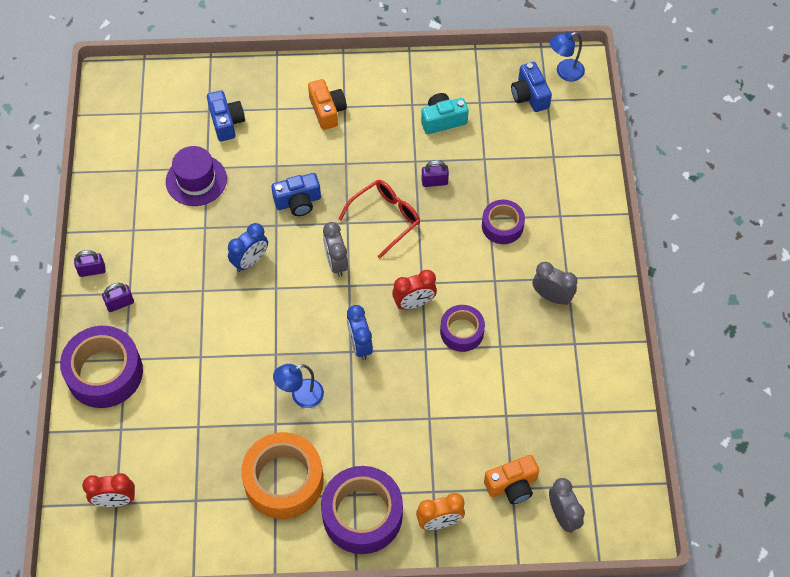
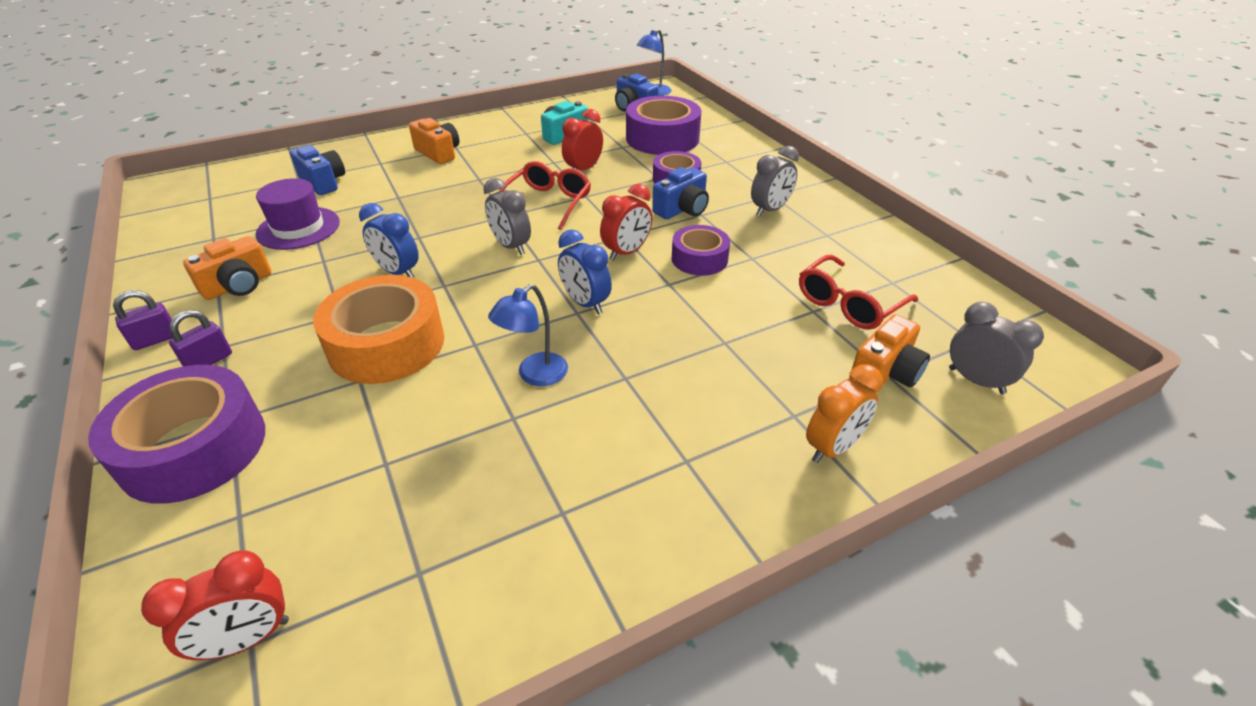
camera: 25 degrees left, 20 degrees down
(146, 234) = (238, 285): none -> orange camera
(250, 261) = (398, 272): blue clock -> blue clock turned 105 degrees clockwise
(284, 480) = (564, 484): orange tape -> orange tape (386, 344)
(298, 202) = (437, 215): blue camera -> blue camera (682, 209)
(362, 514) = (717, 482): purple tape -> purple tape (662, 138)
(434, 182) = (583, 169): purple padlock -> red clock
(534, 419) = (848, 304): none -> red glasses
(552, 296) = (770, 210): grey clock -> grey clock turned 135 degrees clockwise

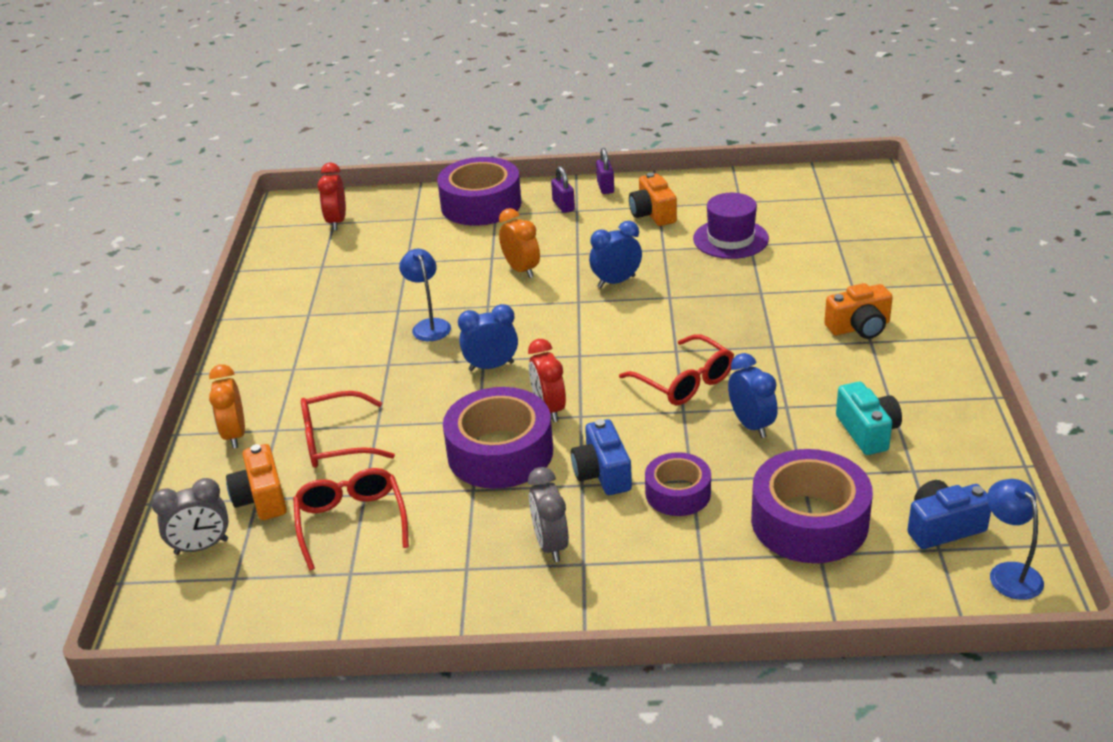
camera: 120 degrees right, 5 degrees down
(323, 182) = (822, 253): blue camera -> none
(386, 344) = (521, 270): orange tape -> orange clock
(511, 246) = (613, 344): grey clock -> none
(583, 169) = (751, 425): red clock -> blue clock
(699, 259) = (500, 452): purple tape -> purple tape, size x1.71
(771, 359) = (336, 442): none -> red glasses

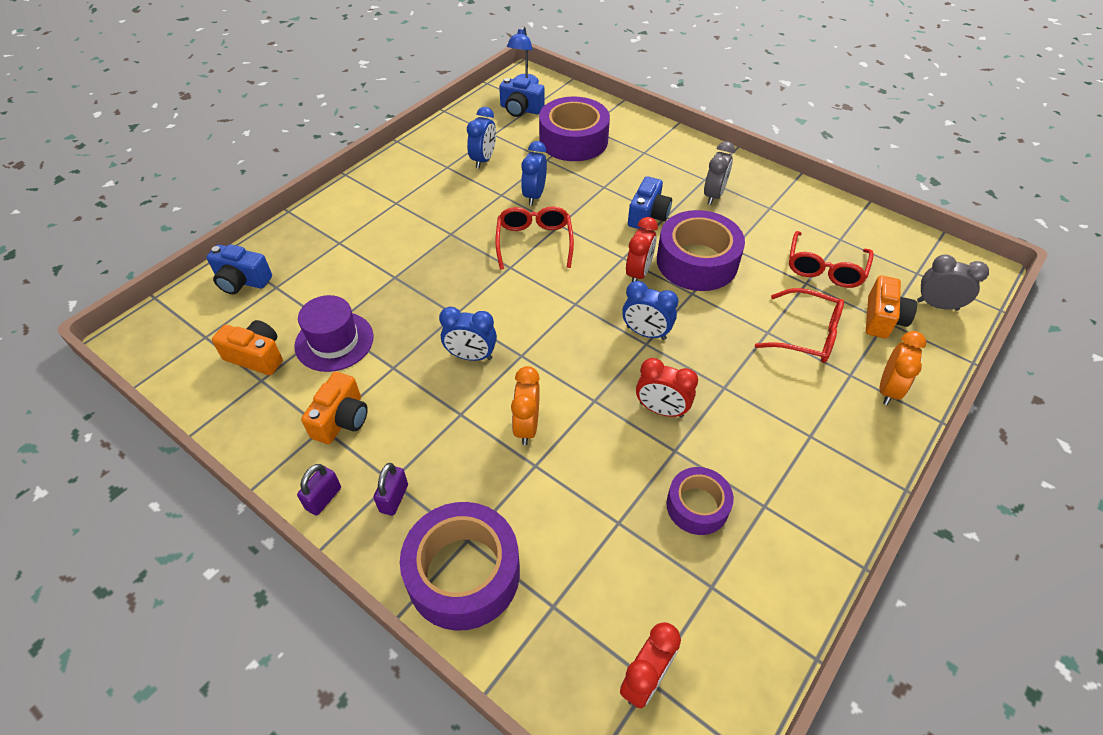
camera: 145 degrees left, 15 degrees up
(429, 325) = (661, 410): blue lamp -> red clock
(678, 493) = (619, 184): purple tape -> purple tape (697, 506)
(859, 327) = (385, 214): orange camera -> orange camera (256, 356)
(867, 432) = (483, 160): turquoise camera -> blue clock
(869, 230) = (242, 281): none -> blue camera

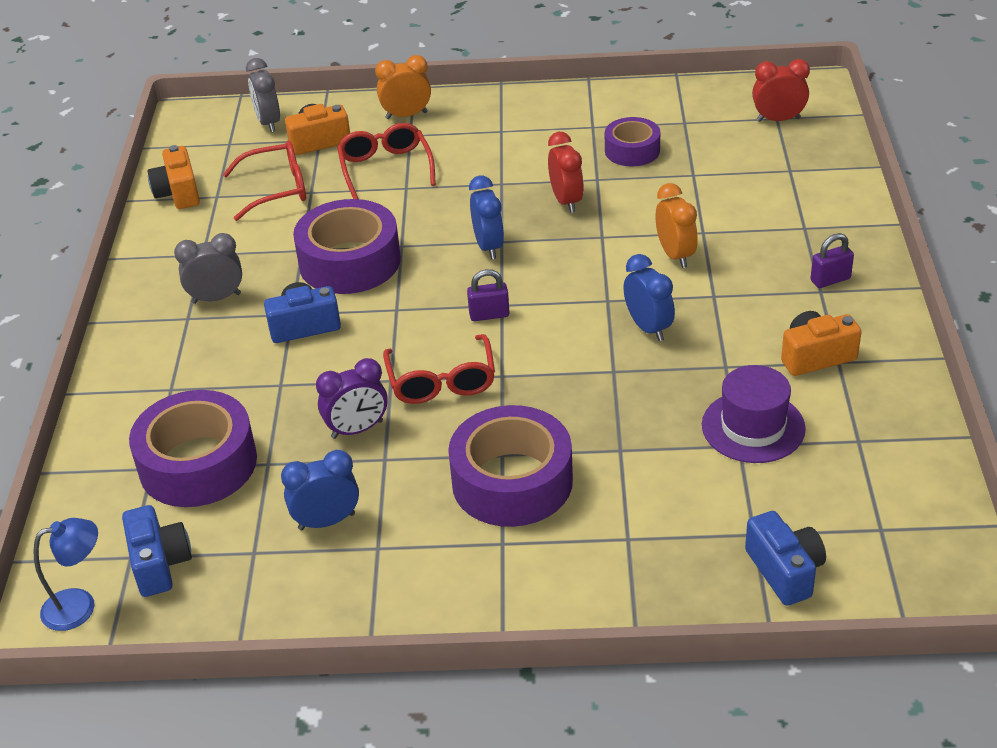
camera: 125 degrees left, 10 degrees down
(256, 356) = (843, 466): orange camera -> orange camera (178, 193)
(323, 498) = (885, 313): purple padlock -> purple padlock (489, 315)
(463, 573) = (827, 215): purple tape -> purple tape (512, 481)
(526, 426) = (675, 255): orange clock -> orange clock turned 75 degrees counterclockwise
(534, 195) = (357, 429): blue clock -> purple clock
(534, 242) = (441, 381): red glasses -> red glasses turned 60 degrees counterclockwise
(638, 273) = (410, 288): red clock -> none

